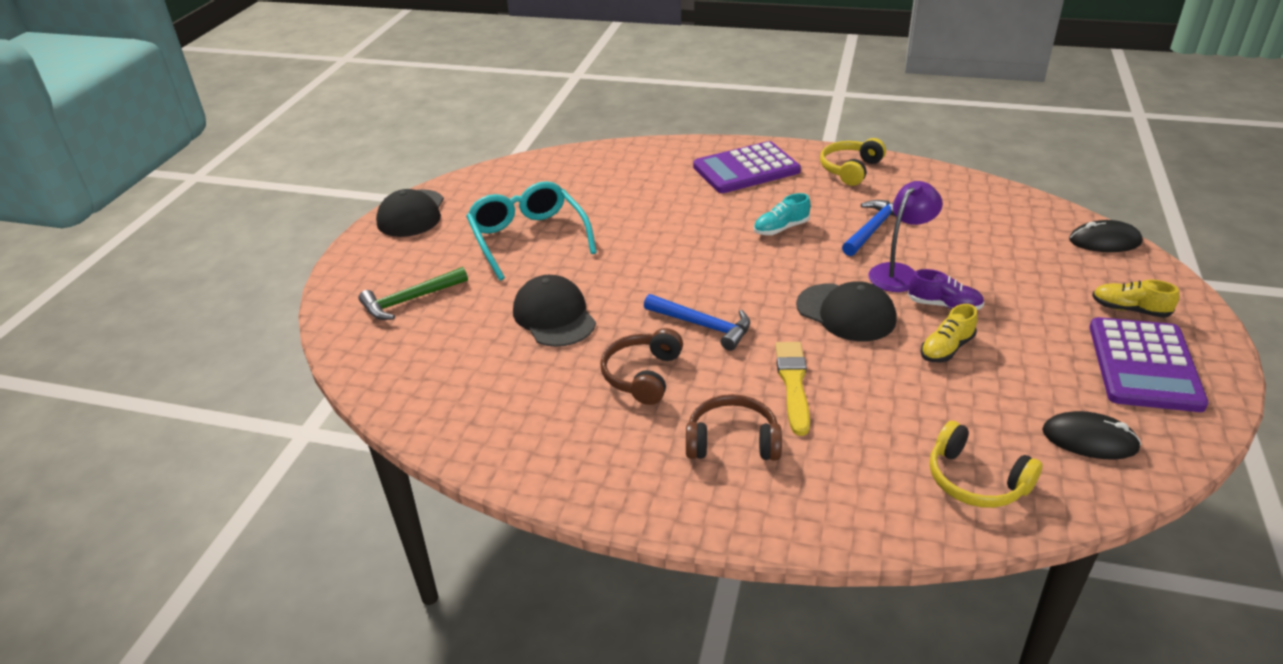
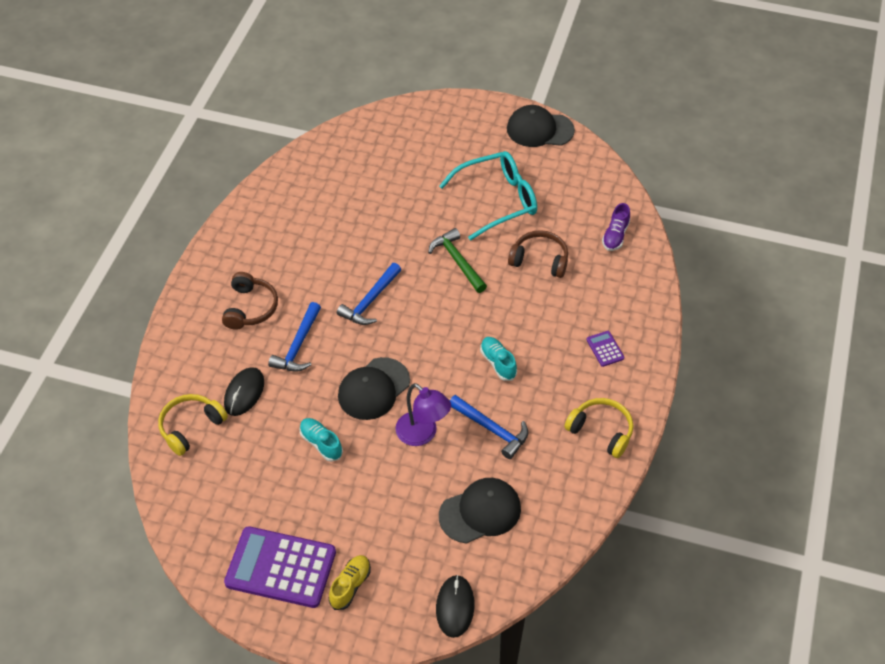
camera: 90 degrees right, 15 degrees up
(410, 300) = (422, 142): green hammer -> green hammer (457, 261)
(554, 316) = (393, 219): black cap -> black cap (480, 512)
(643, 375) = (321, 266): brown headphones -> brown headphones (539, 260)
(746, 169) = (605, 349): purple calculator -> purple calculator, size x0.43
(793, 384) = (298, 345): yellow brush -> blue hammer
(944, 305) = (374, 455): purple shoe -> purple shoe (615, 235)
(946, 348) = (321, 443): yellow shoe -> turquoise shoe
(1089, 439) = (212, 502): black mouse -> black mouse (244, 393)

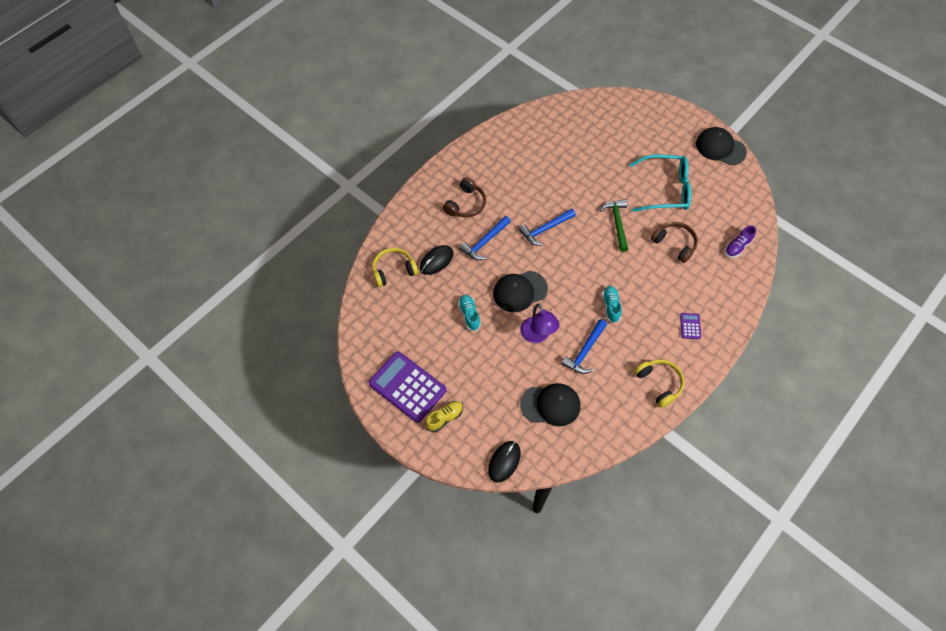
camera: 25 degrees right, 10 degrees up
(492, 429) = (585, 351): blue hammer -> blue hammer turned 60 degrees clockwise

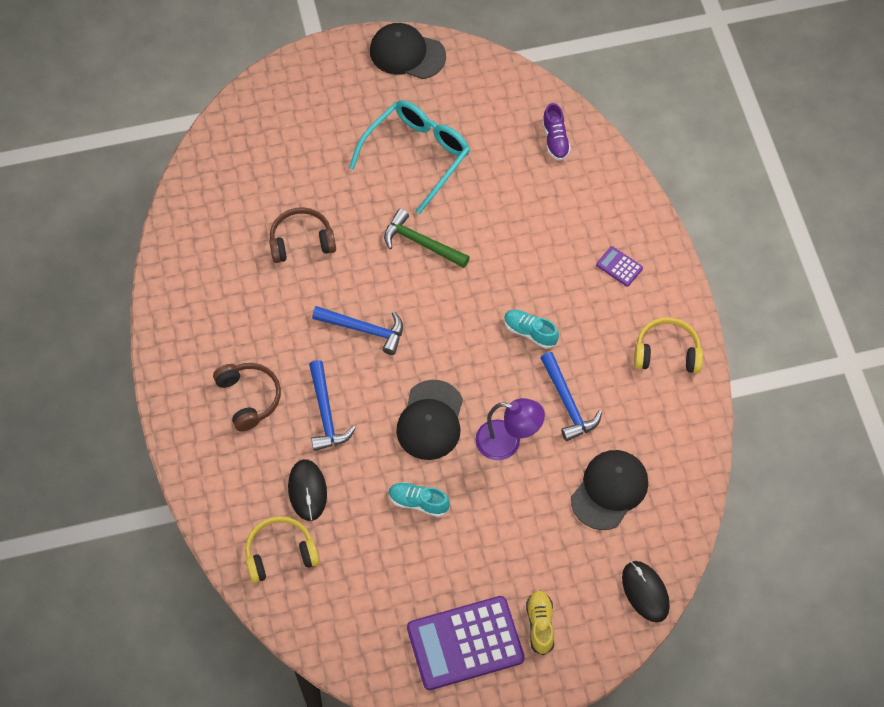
camera: 55 degrees left, 0 degrees up
(394, 270) = (280, 554): yellow headphones -> yellow headphones turned 60 degrees clockwise
(545, 229) = (364, 329): blue hammer -> blue hammer turned 75 degrees counterclockwise
(674, 244) = (500, 202): brown headphones -> brown headphones (301, 241)
(720, 148) = (407, 53): black cap -> black cap turned 45 degrees clockwise

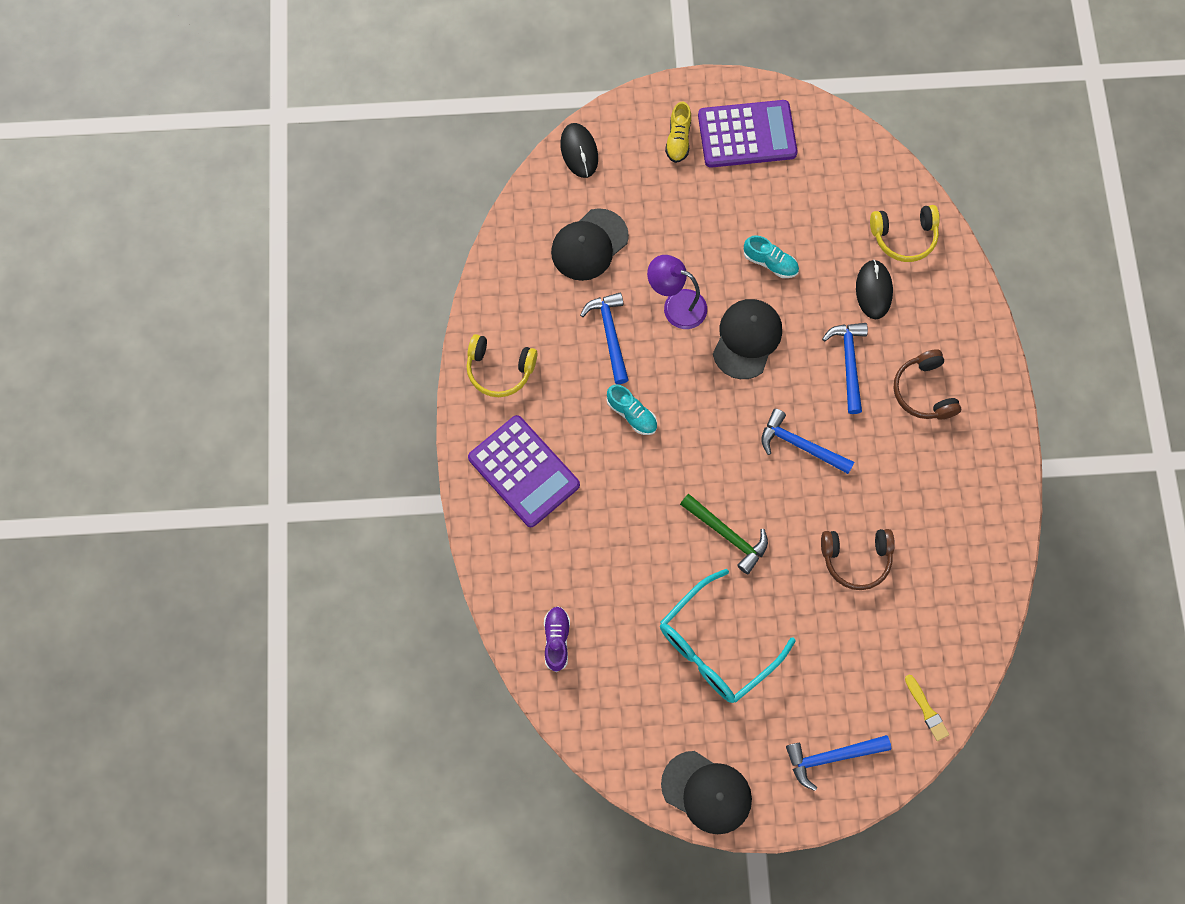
camera: 170 degrees left, 10 degrees up
(230, 136) = (926, 710): none -> yellow brush
(307, 92) = (831, 757): none -> blue hammer
(619, 266) = (523, 471): purple calculator -> purple calculator, size x2.34

